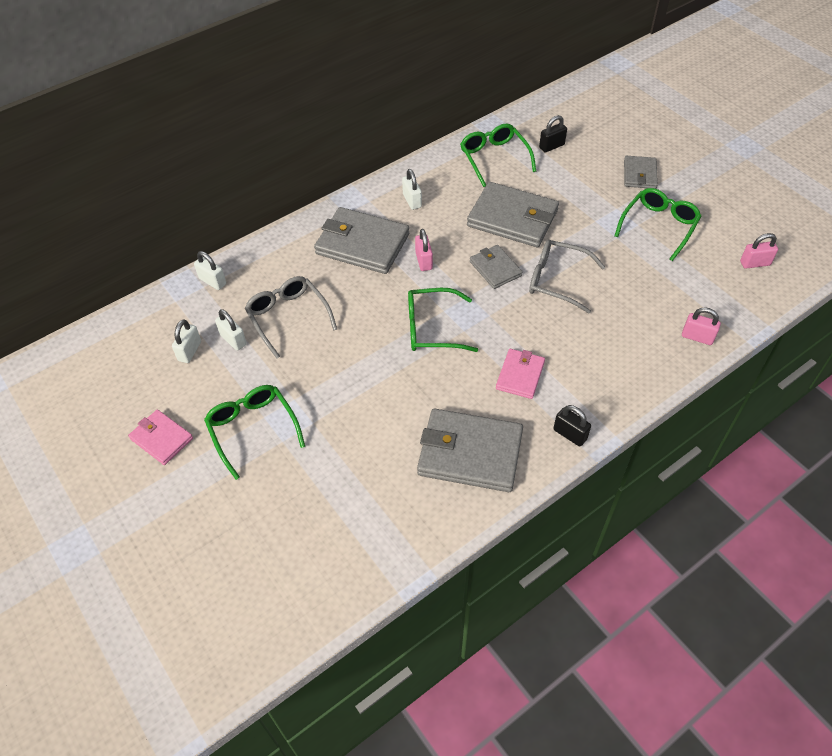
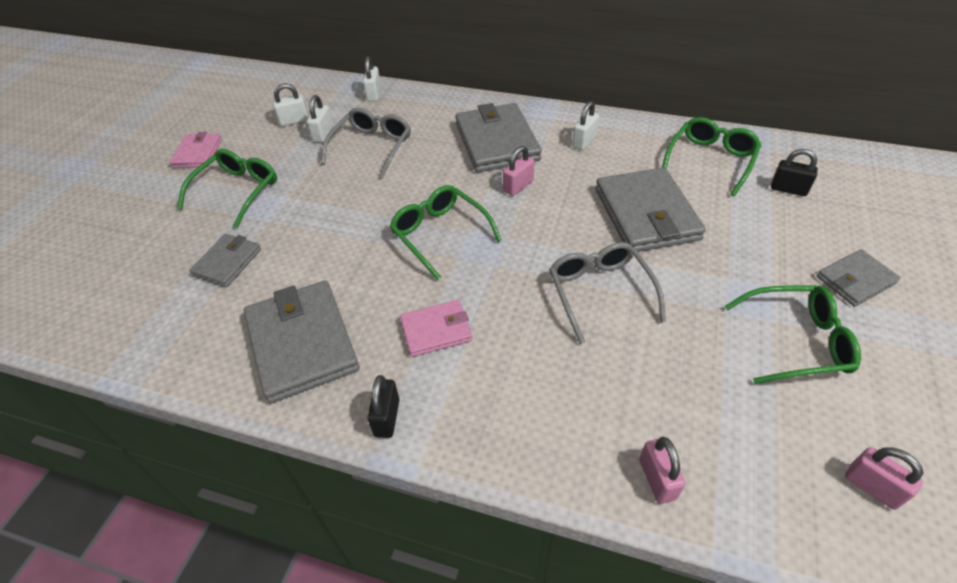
camera: 55 degrees right, 5 degrees down
(495, 269) = (562, 237): grey wallet -> grey wallet (227, 262)

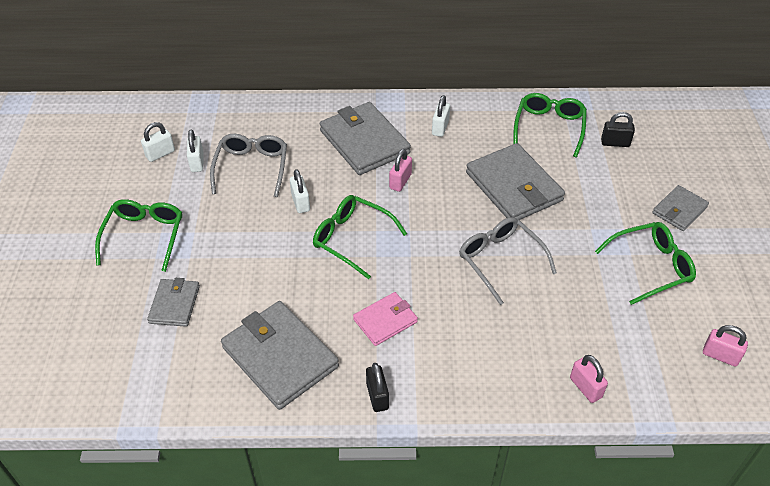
camera: 20 degrees left, 0 degrees up
(198, 153) = (80, 205): pink wallet -> none
(374, 94) = (226, 111): white padlock -> white padlock (300, 202)

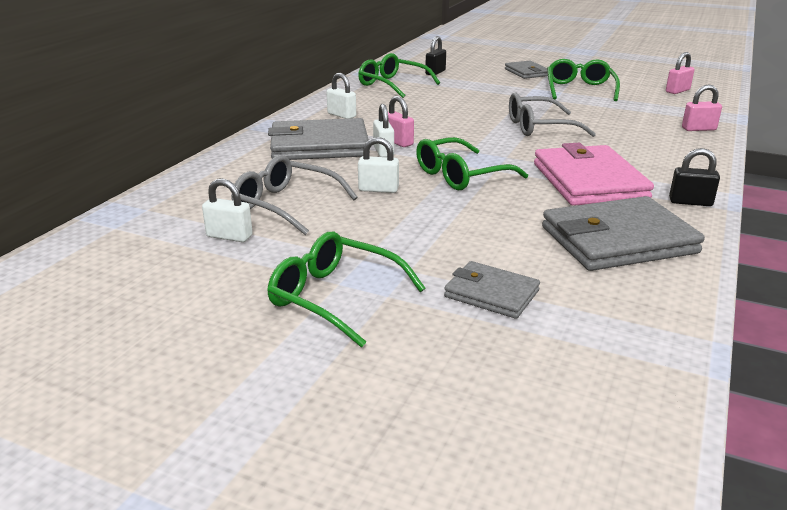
camera: 65 degrees left, 20 degrees down
(160, 154) = (174, 259): white padlock -> white padlock (383, 151)
(385, 320) = (589, 181): pink wallet -> pink wallet, size x1.81
(513, 186) = (451, 107): grey wallet -> none

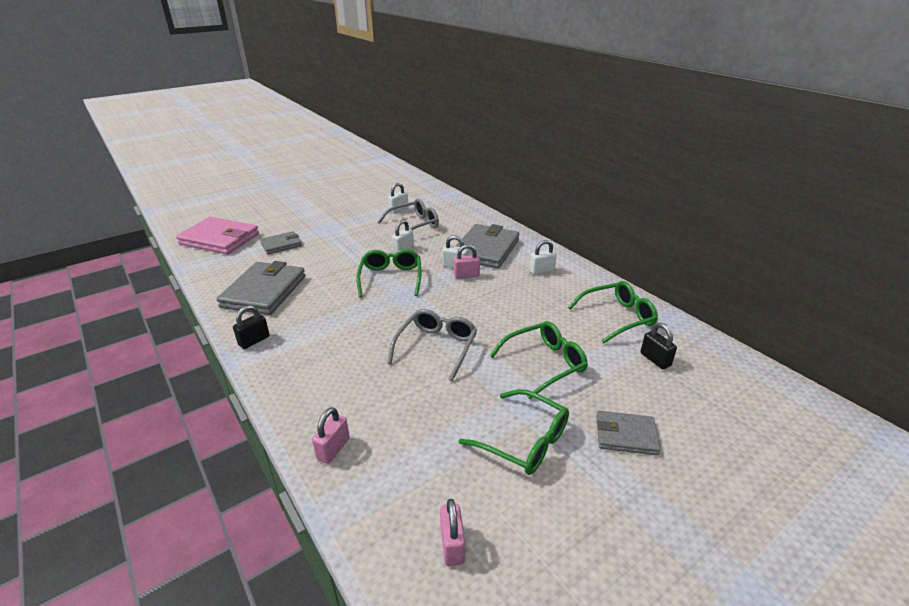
camera: 120 degrees right, 5 degrees up
(335, 297) = (325, 218): green glasses -> green glasses (544, 363)
(589, 181) = (327, 318): pink wallet -> pink wallet (220, 239)

